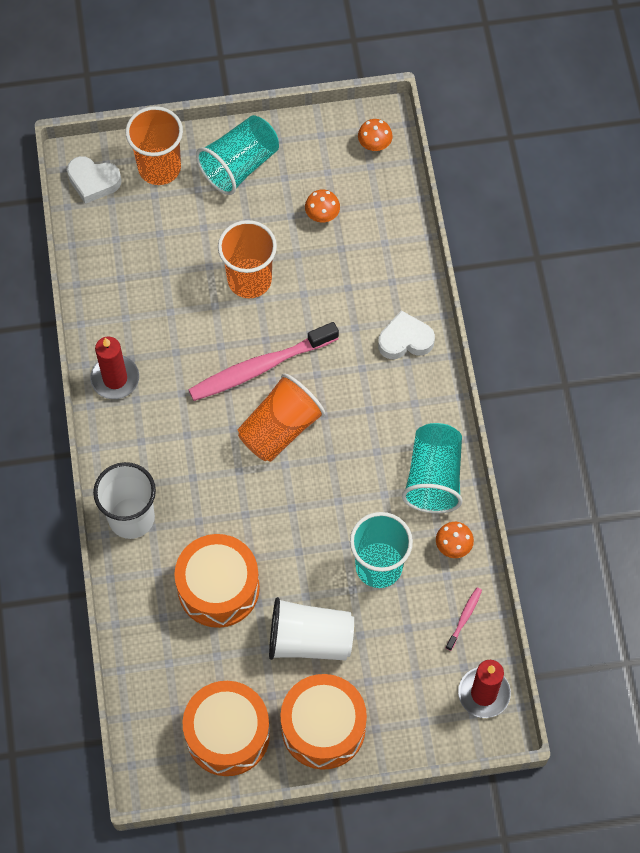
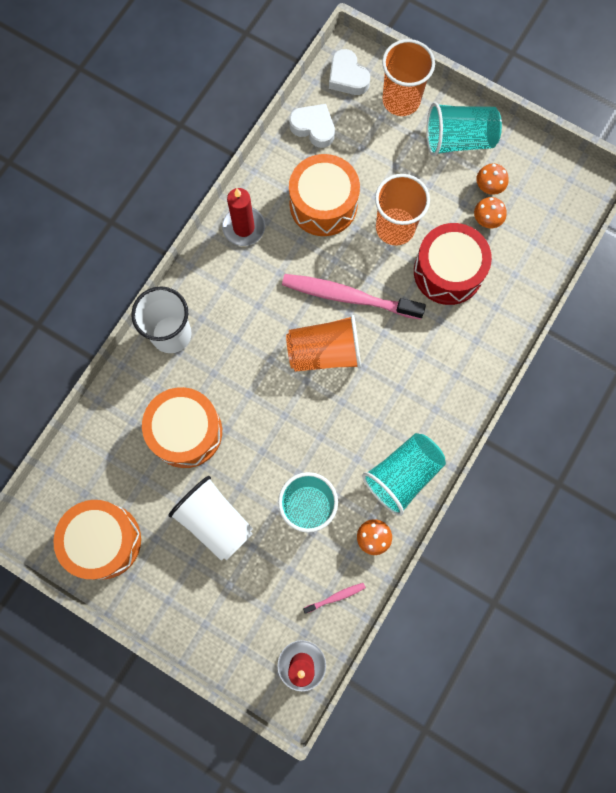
camera: 40 degrees right, 10 degrees up
(323, 727) = (170, 592): orange drum -> orange drum (323, 204)
(327, 282) = (448, 272): none -> red drum
(374, 145) = (569, 197): orange mushroom -> orange mushroom (488, 187)
(405, 340) = (468, 357): white heart -> white heart (313, 128)

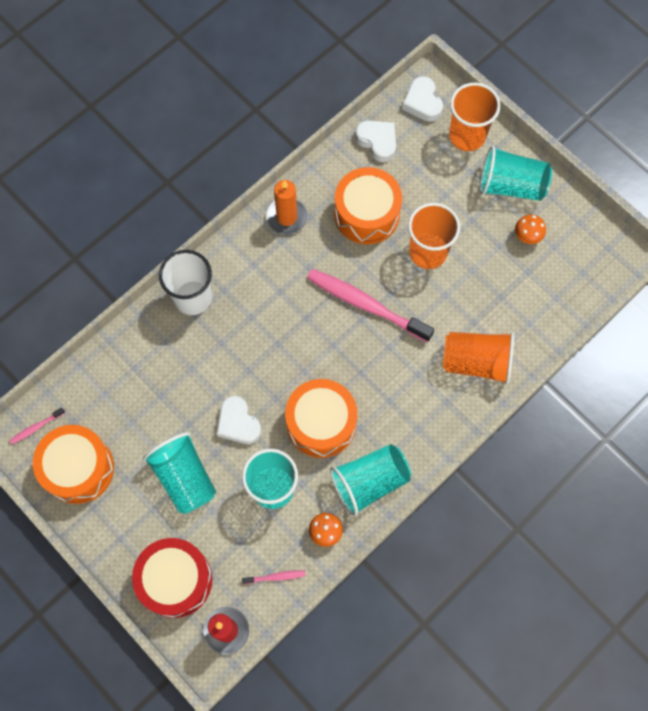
camera: 15 degrees right, 5 degrees down
(47, 510) = (36, 427): none -> pink toothbrush
(186, 432) = (181, 389): orange drum -> orange drum (321, 423)
(215, 521) = (184, 477): white cup -> turquoise cup
(243, 227) = (287, 217): red candle -> orange candle
(254, 451) = (238, 423): none -> white heart
(324, 352) = (329, 350): orange cup -> orange cup (476, 362)
(448, 272) = (466, 305): red drum -> red drum (175, 580)
(486, 220) = (516, 266): orange mushroom -> none

